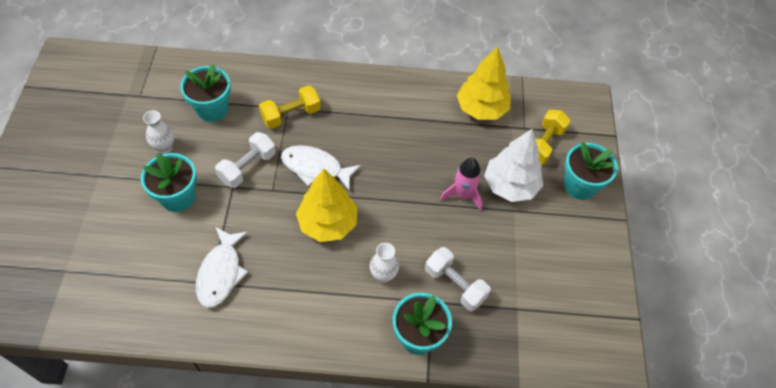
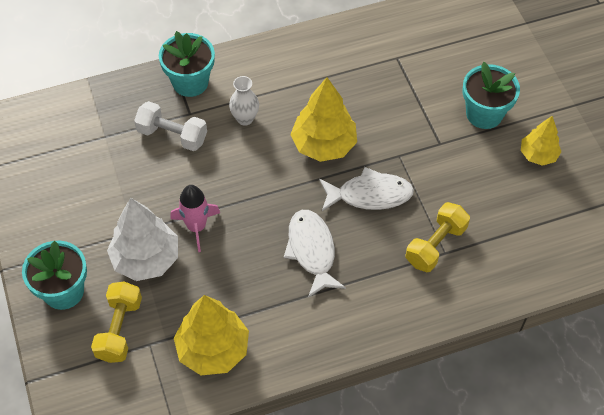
camera: 160 degrees right, 0 degrees up
(165, 148) = (538, 155): white vase -> yellow tree
(212, 109) = (526, 216): turquoise flower pot -> none
(221, 273) = (394, 67): white fish -> white fish (312, 250)
(248, 167) = (439, 168): white dumbbell -> none

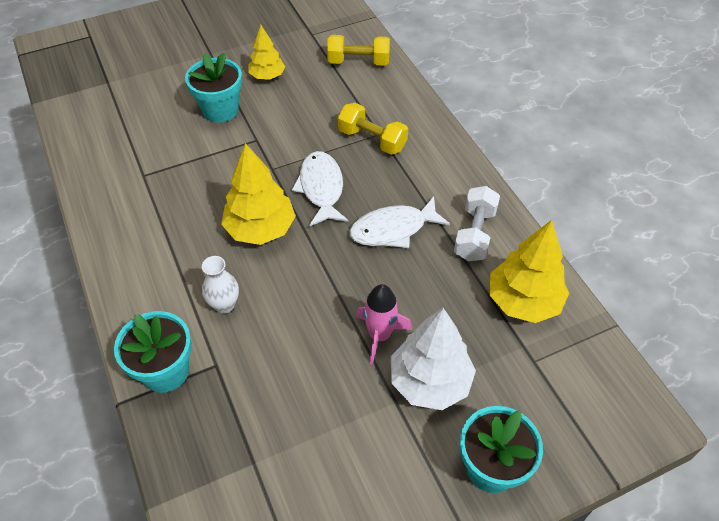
camera: 95 degrees left, 5 degrees down
(119, 329) = (524, 394): yellow dumbbell -> yellow dumbbell (358, 62)
(172, 135) = (250, 380): white dumbbell -> white dumbbell (474, 234)

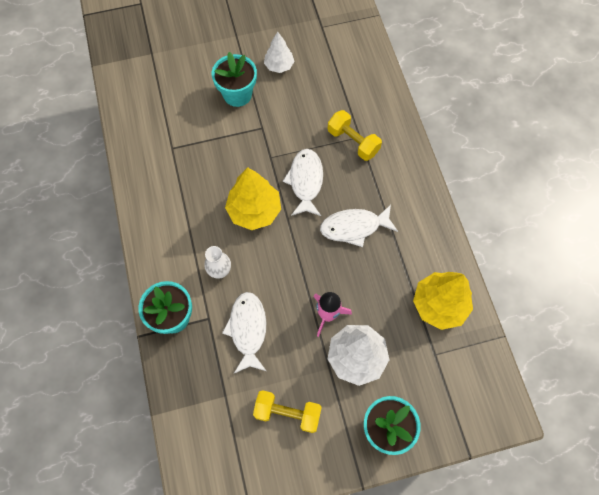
camera: 10 degrees right, 15 degrees up
(267, 76) = (279, 66): yellow tree -> white tree
(273, 370) = (248, 329): none -> white fish
(358, 62) = (355, 62): yellow dumbbell -> yellow dumbbell (287, 413)
(474, 234) = (415, 241): white dumbbell -> none

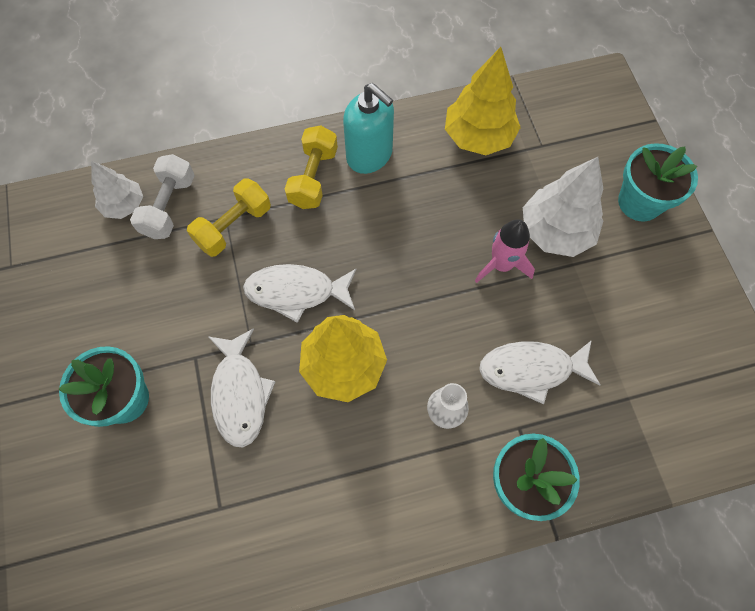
camera: 90 degrees left, 0 degrees up
(279, 66) = (77, 332): white tree -> white tree (124, 205)
(287, 413) = (639, 315): yellow dumbbell -> yellow dumbbell (313, 177)
(354, 227) = (371, 229): white fish -> white fish (240, 394)
(366, 103) = (169, 206): none -> white dumbbell
(415, 226) = (369, 155): none -> turquoise soap dispenser

